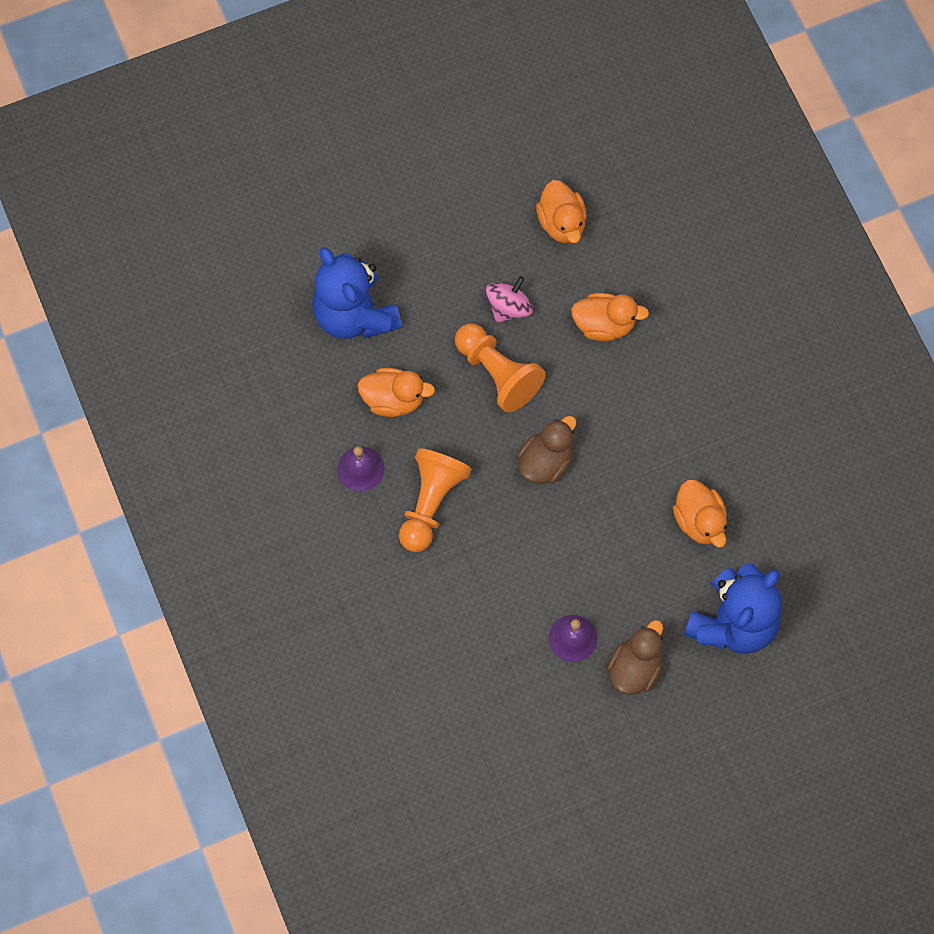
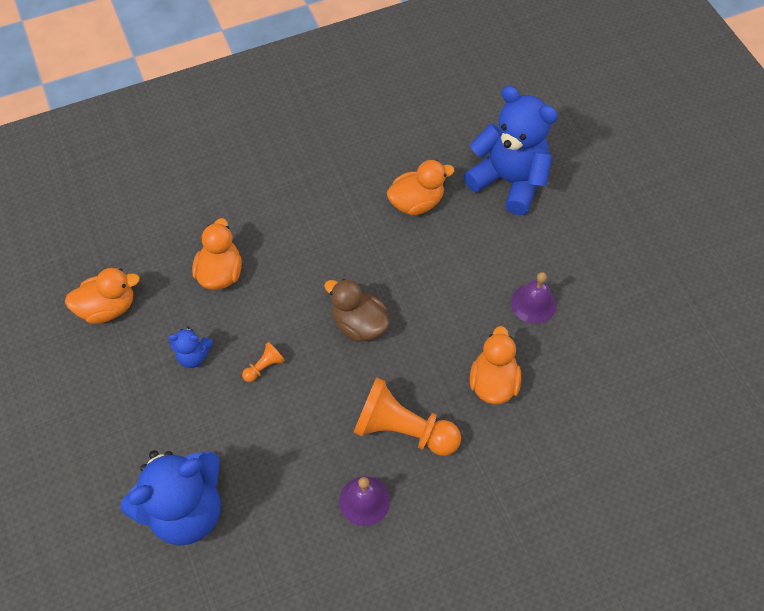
camera: 90 degrees left, 10 degrees down
(393, 399) = (287, 467): orange duck -> orange duck (493, 382)
(497, 373) = (264, 367): orange pawn -> orange pawn, size x0.44
(509, 307) = (194, 356): pink spinning top -> blue teddy bear
(635, 668) = (557, 254): brown duck -> none

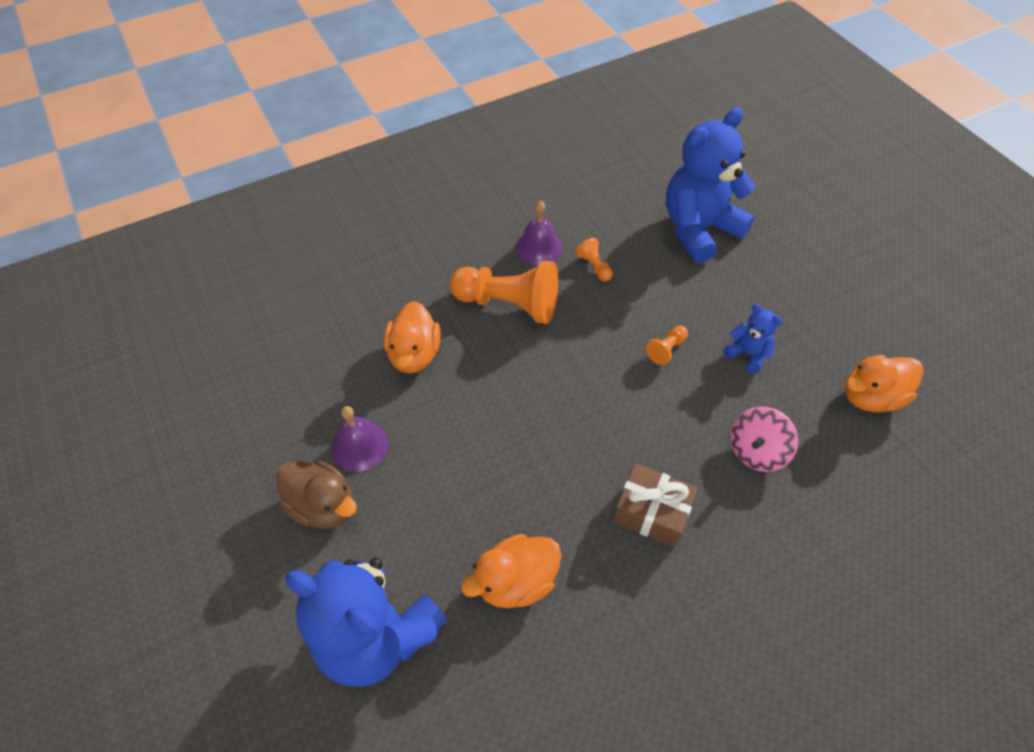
camera: 175 degrees right, 5 degrees down
(194, 356) = (747, 354): blue teddy bear -> blue teddy bear turned 45 degrees clockwise
(220, 273) = (756, 451): orange duck -> pink spinning top
(310, 468) = (594, 267): none -> orange pawn
(314, 237) = (651, 512): none -> brown gift
(359, 324) = (570, 403): brown duck -> brown duck (323, 506)

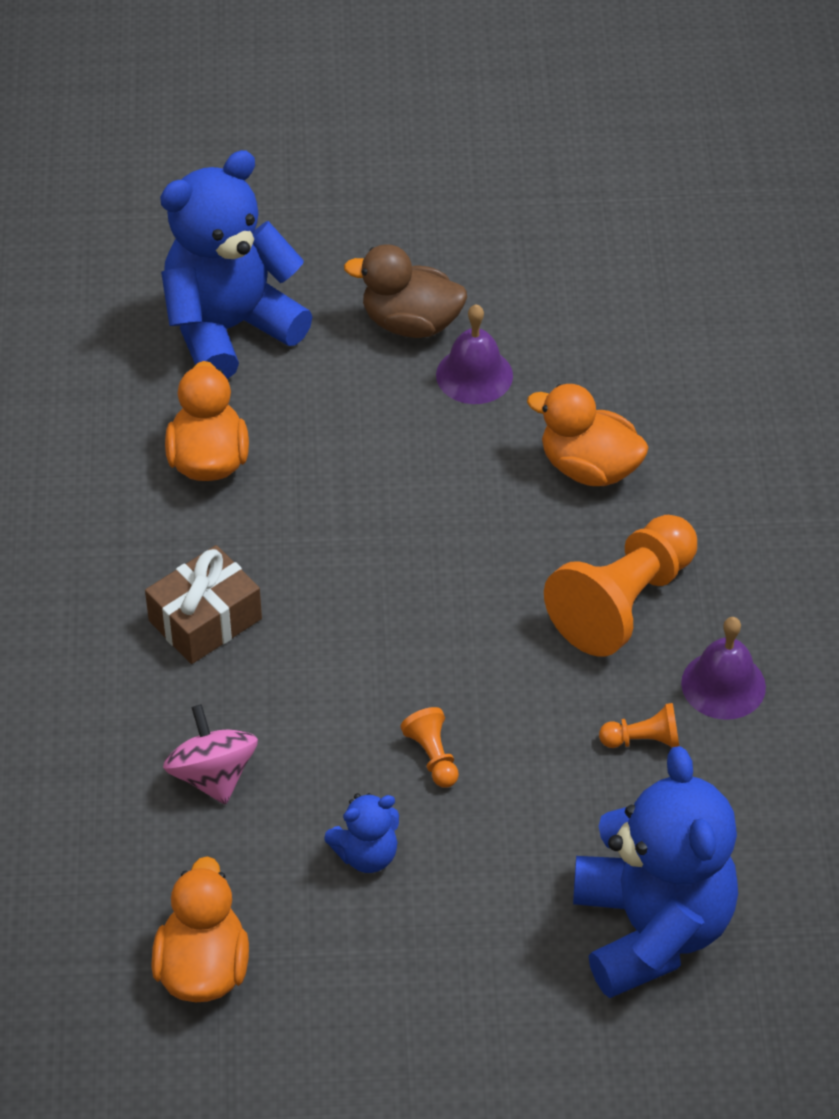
camera: 115 degrees right, 5 degrees down
(323, 506) = (411, 323): brown duck -> brown duck turned 45 degrees clockwise

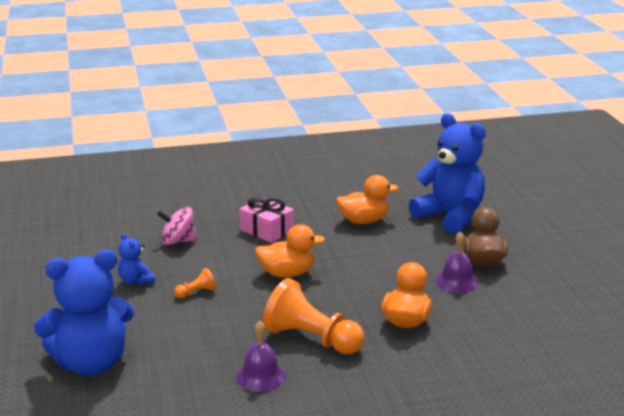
camera: 80 degrees right, 25 degrees down
(203, 968) = (73, 250): orange duck -> orange duck (287, 274)
(205, 620) = (267, 230): brown gift -> pink gift
(213, 775) = (178, 241): pink spinning top -> pink spinning top turned 150 degrees counterclockwise
(643, 740) = (216, 352): orange pawn -> none

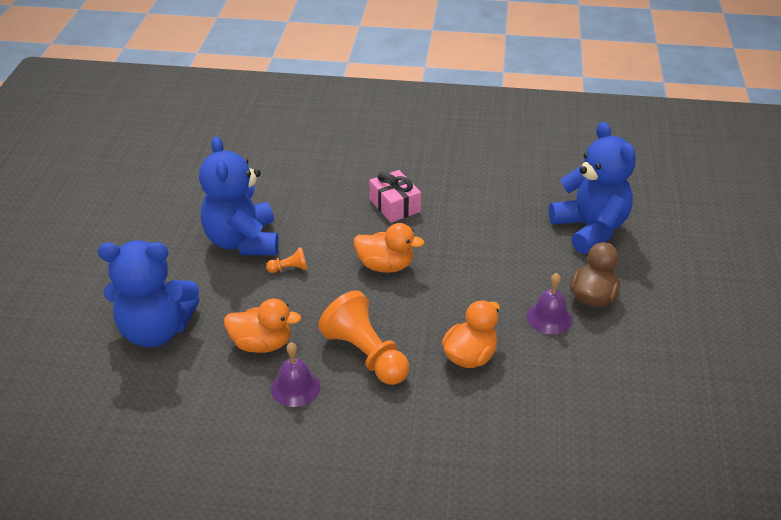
camera: 20 degrees right, 15 degrees up
(136, 281) = (243, 241): blue teddy bear -> blue teddy bear, size x2.23
(178, 241) = (305, 201): pink spinning top -> none
(364, 221) = (497, 214): orange duck -> orange duck (262, 344)

